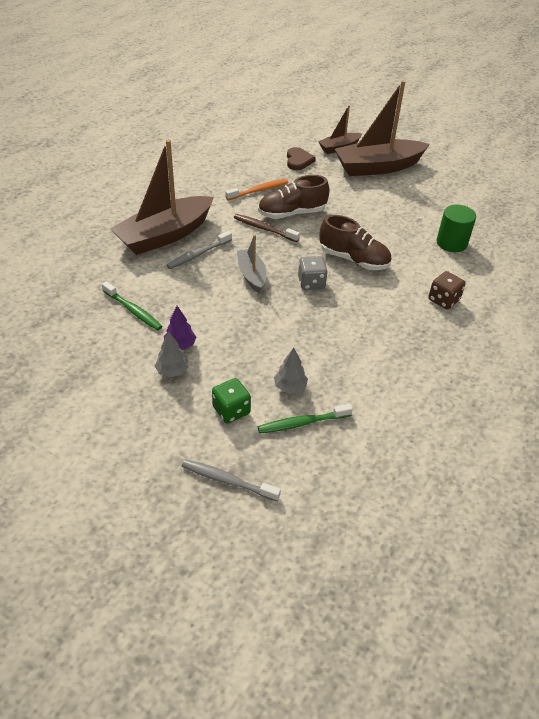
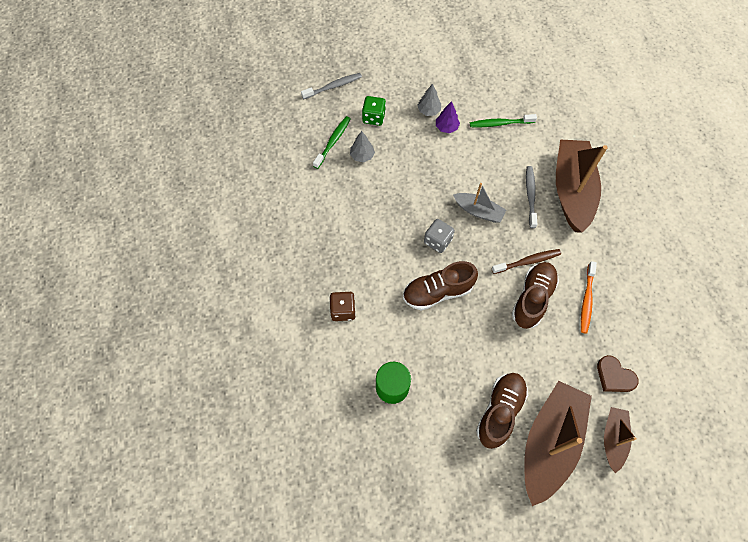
camera: 135 degrees right, 20 degrees up
(390, 192) = (500, 411): none -> brown shoe

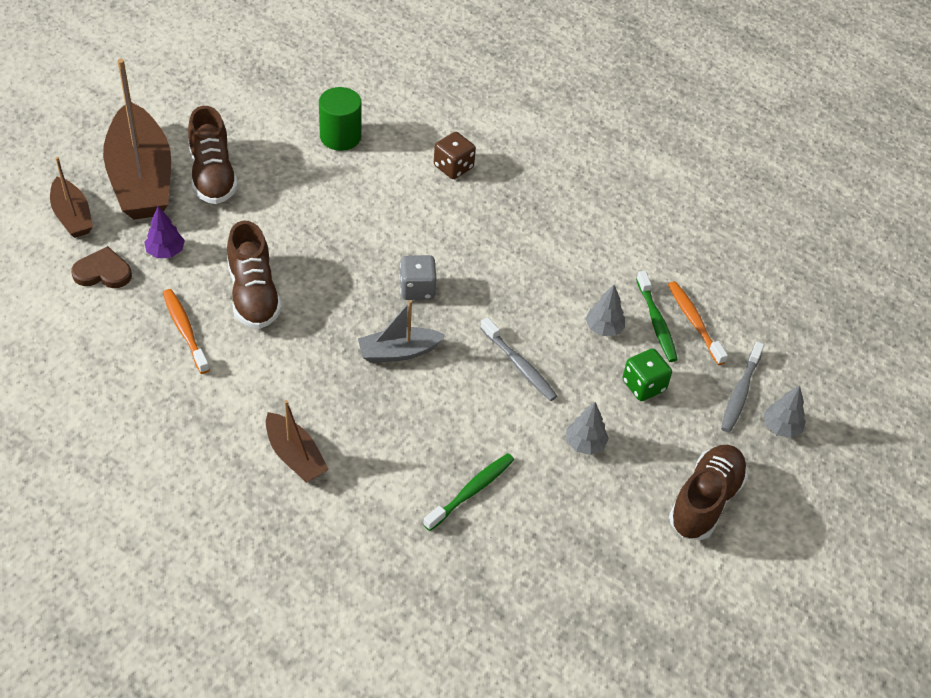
camera: 135 degrees right, 15 degrees down
(314, 130) = (694, 322): none -> orange toothbrush
(333, 62) = (781, 427): none -> grey tree
(437, 292) = (369, 239): brown shoe -> brown shoe (705, 501)
(446, 127) = (538, 435): purple tree -> purple tree (166, 252)
(527, 261) = (289, 330): brown toothbrush -> none
(530, 196) = (347, 413): grey toothbrush -> grey toothbrush (519, 365)
(572, 191) = (295, 456): brown boat -> brown boat, size x0.52

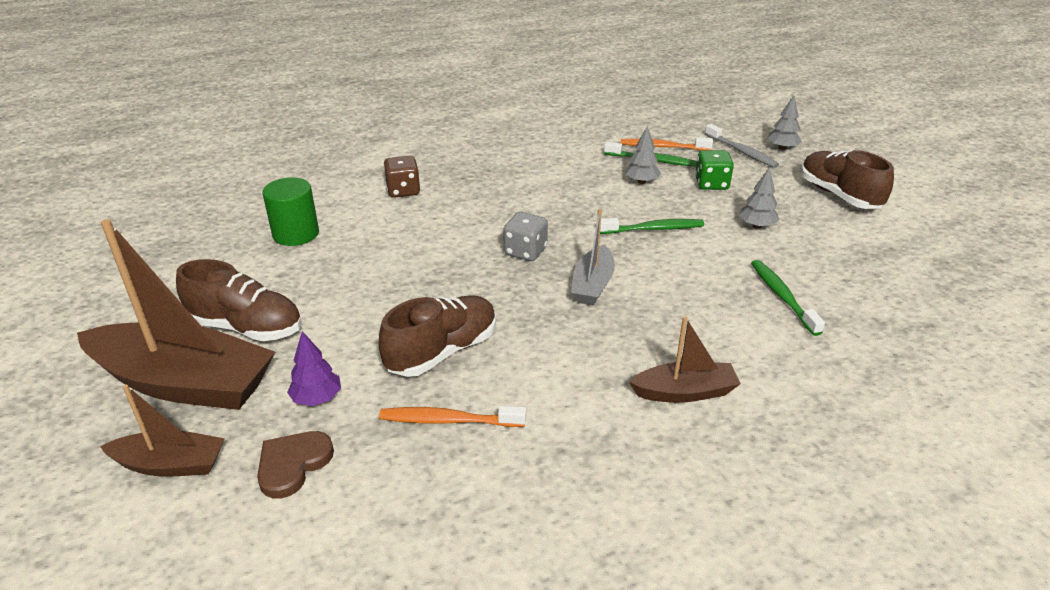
camera: 55 degrees left, 15 degrees down
(253, 294) = (442, 351): brown shoe -> brown shoe turned 60 degrees counterclockwise
(519, 365) = (653, 229): grey toothbrush -> green toothbrush

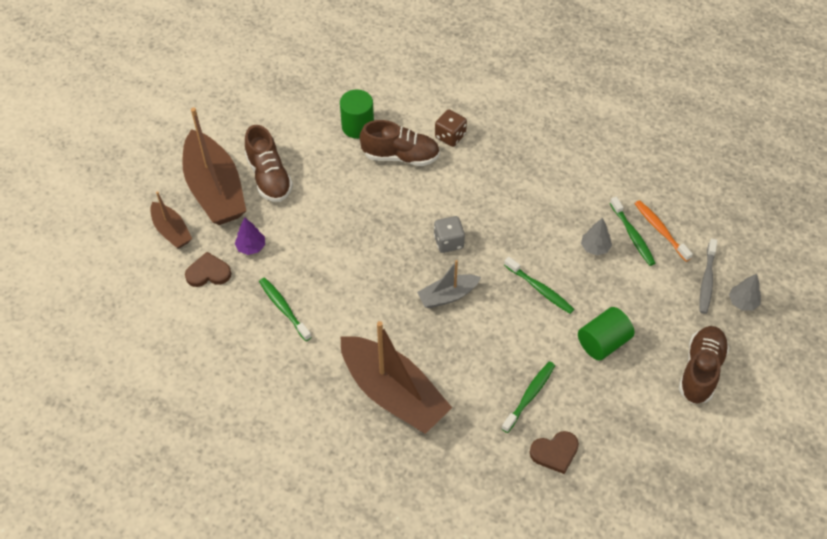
camera: 50 degrees right, 20 degrees up
(442, 351) = (327, 269): brown shoe -> brown shoe (401, 156)
(449, 420) = (284, 308): orange toothbrush -> green toothbrush
(684, 392) = (393, 393): brown boat -> brown boat, size x1.94
(711, 184) = (635, 288): green dice -> none
(756, 226) = (603, 342): grey tree -> green cylinder
(873, 316) = (555, 452): none -> brown heart

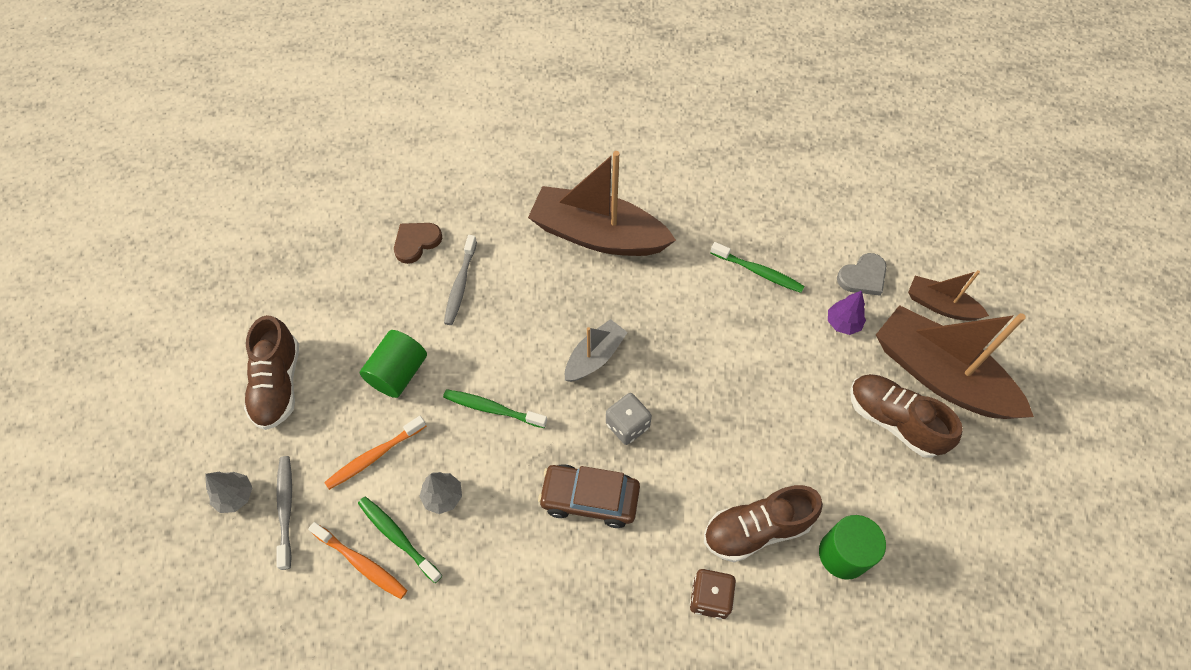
camera: 155 degrees right, 5 degrees up
(208, 272) = (863, 277): brown heart -> grey heart
(496, 210) = (589, 498): none -> brown car
(529, 396) = (460, 285): green toothbrush -> grey toothbrush
(636, 290) = (374, 456): none -> orange toothbrush

